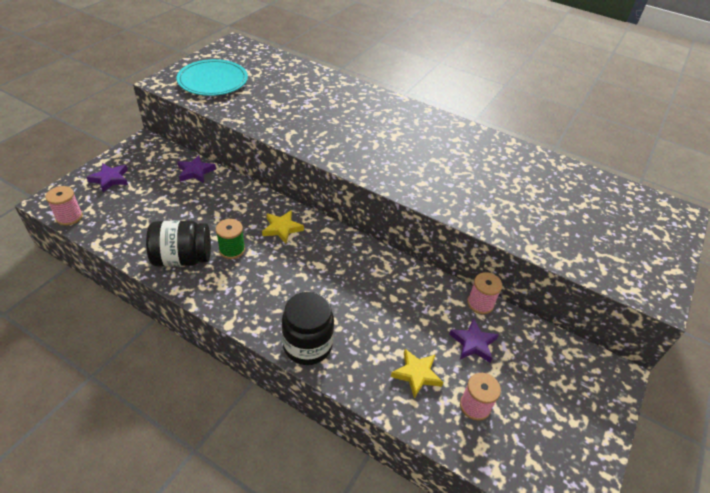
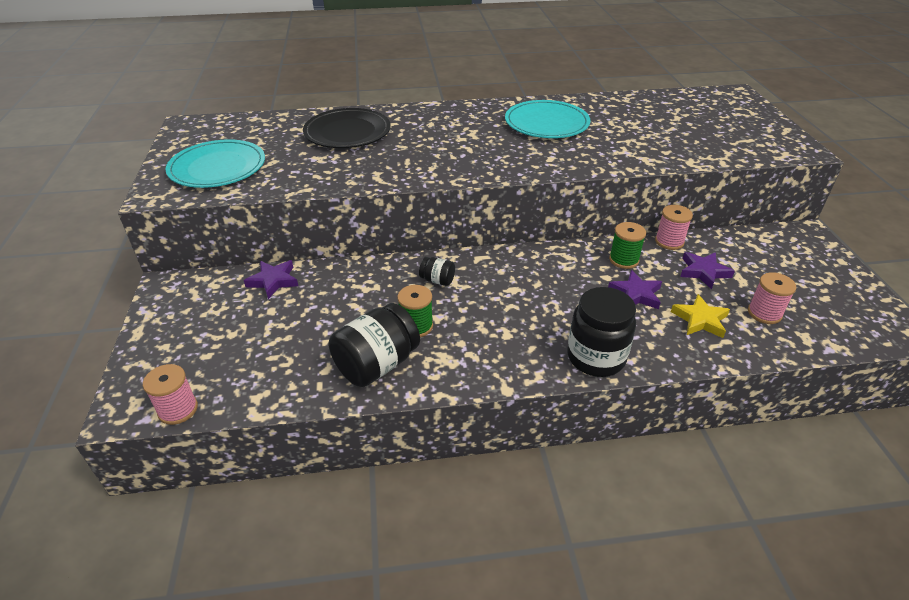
camera: 35 degrees left, 5 degrees down
(110, 179) = (176, 343): purple star -> purple star (636, 294)
(282, 228) = (437, 280): yellow star -> black jar
(316, 93) = (347, 132): none -> black plate
(424, 294) = (623, 260): none -> green spool
(462, 154) = (546, 123): none -> turquoise plate

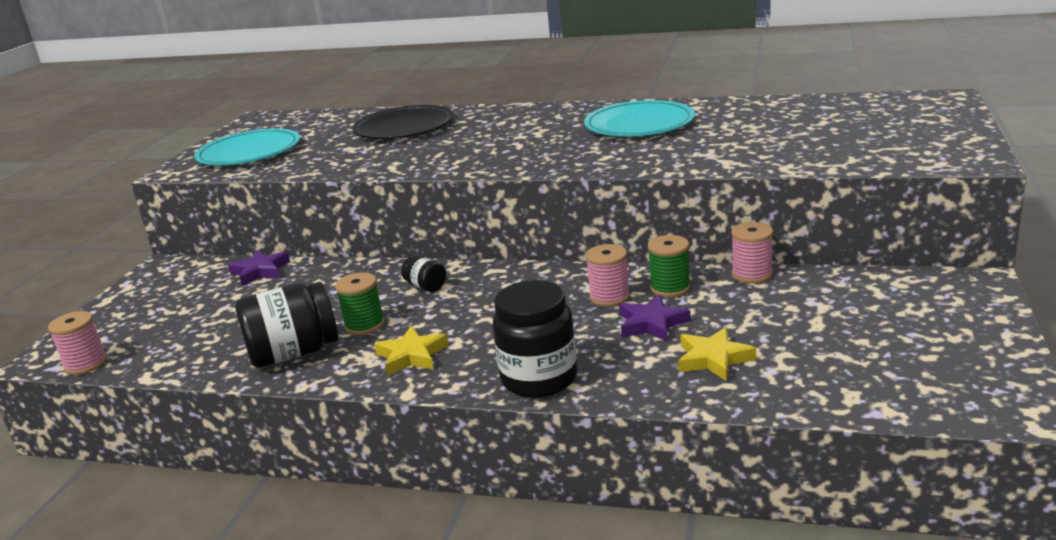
camera: 25 degrees right, 15 degrees down
(480, 351) = (411, 356): none -> yellow star
(703, 272) = (769, 310): purple star -> none
(764, 313) = (814, 362): pink spool -> pink spool (609, 297)

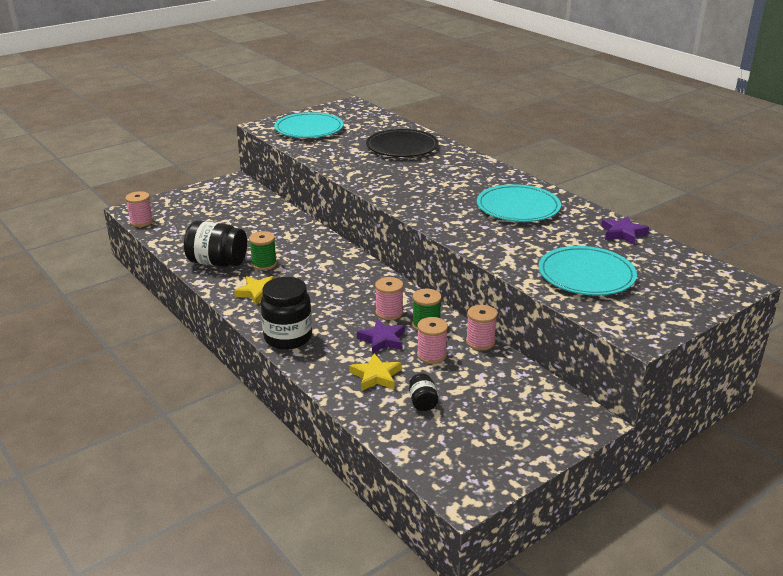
camera: 35 degrees right, 5 degrees up
(260, 271) = (267, 207): purple star -> purple star (623, 233)
(426, 287) = (320, 257): black jar -> black jar (422, 402)
(730, 310) = (431, 355): none -> pink spool
(821, 142) = (586, 275): none -> turquoise plate

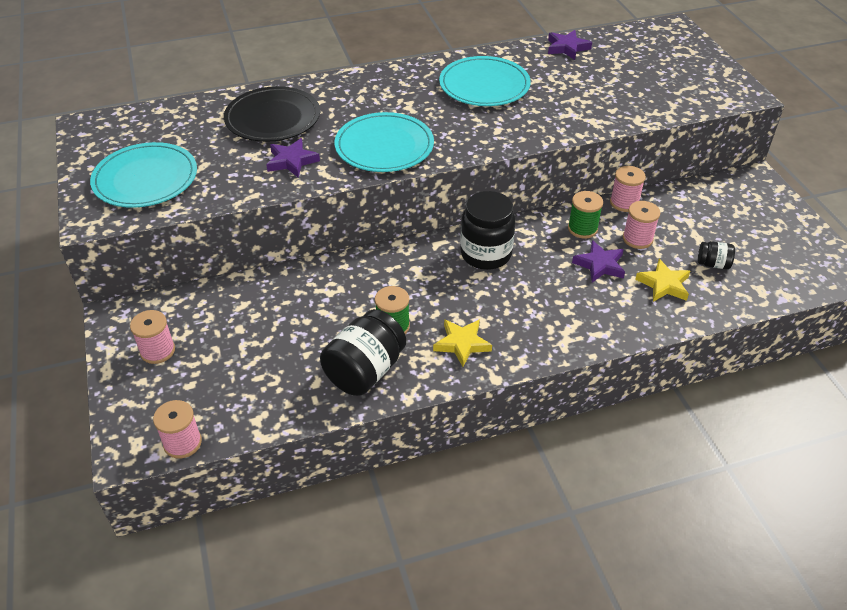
camera: 70 degrees left, 15 degrees up
(288, 337) = (572, 335): black jar -> black jar (486, 254)
(357, 161) = (291, 161): none -> purple star
(389, 313) = (549, 248): pink spool -> pink spool (157, 351)
(586, 275) = (637, 89): turquoise plate -> turquoise plate (384, 146)

